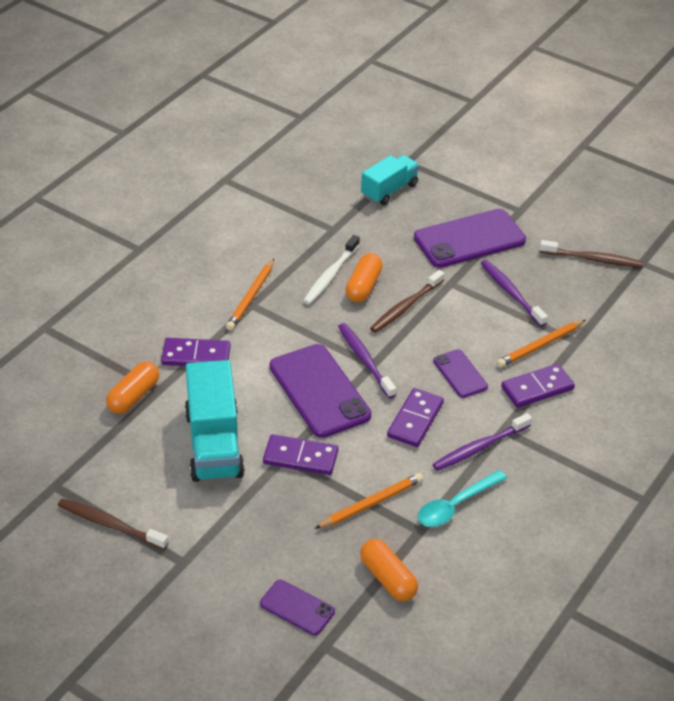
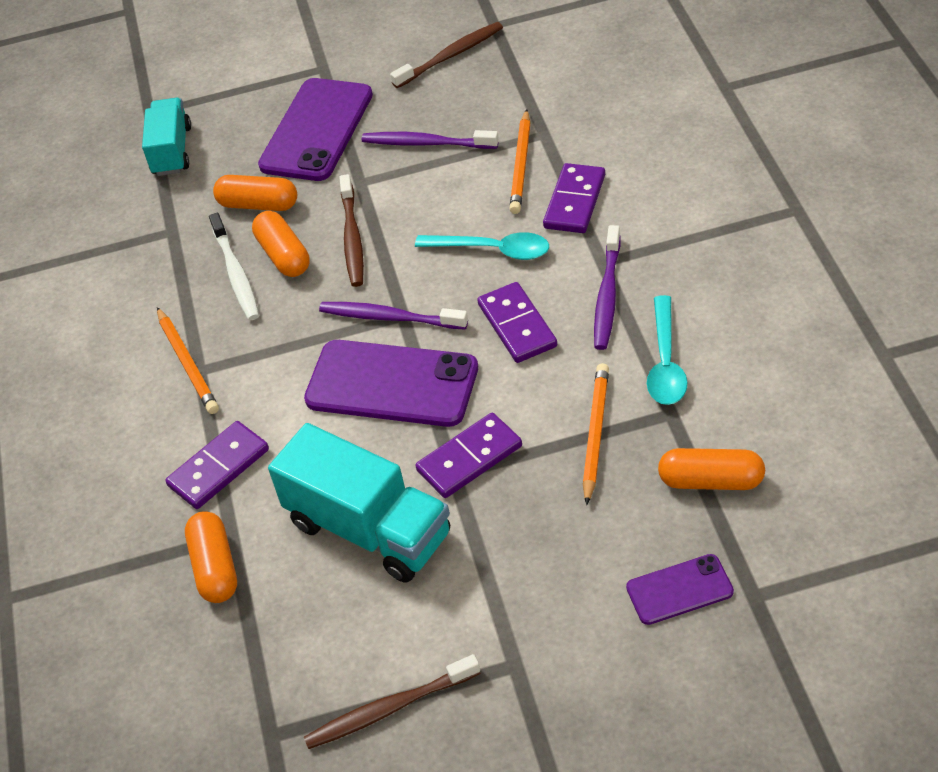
camera: 40 degrees left, 5 degrees up
(388, 251) = (258, 204): none -> orange capsule
(460, 374) = (492, 250): purple phone -> turquoise spoon

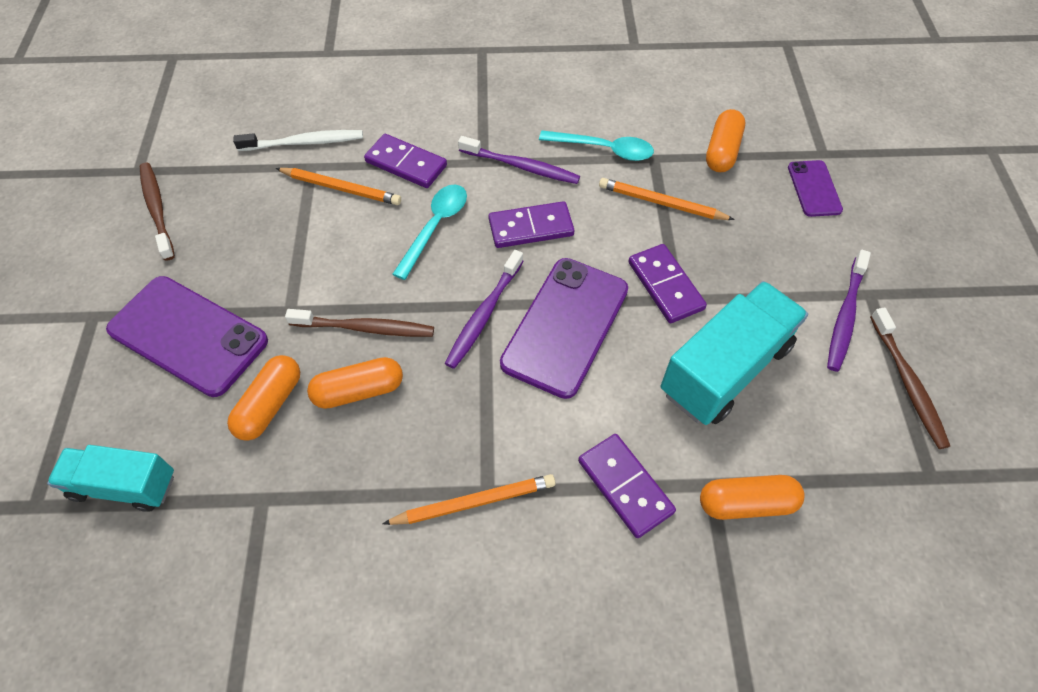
camera: 85 degrees left, 10 degrees up
(236, 274) = (364, 439): white toothbrush -> white toothbrush (304, 142)
(426, 143) = (269, 249): purple toothbrush -> purple toothbrush (845, 316)

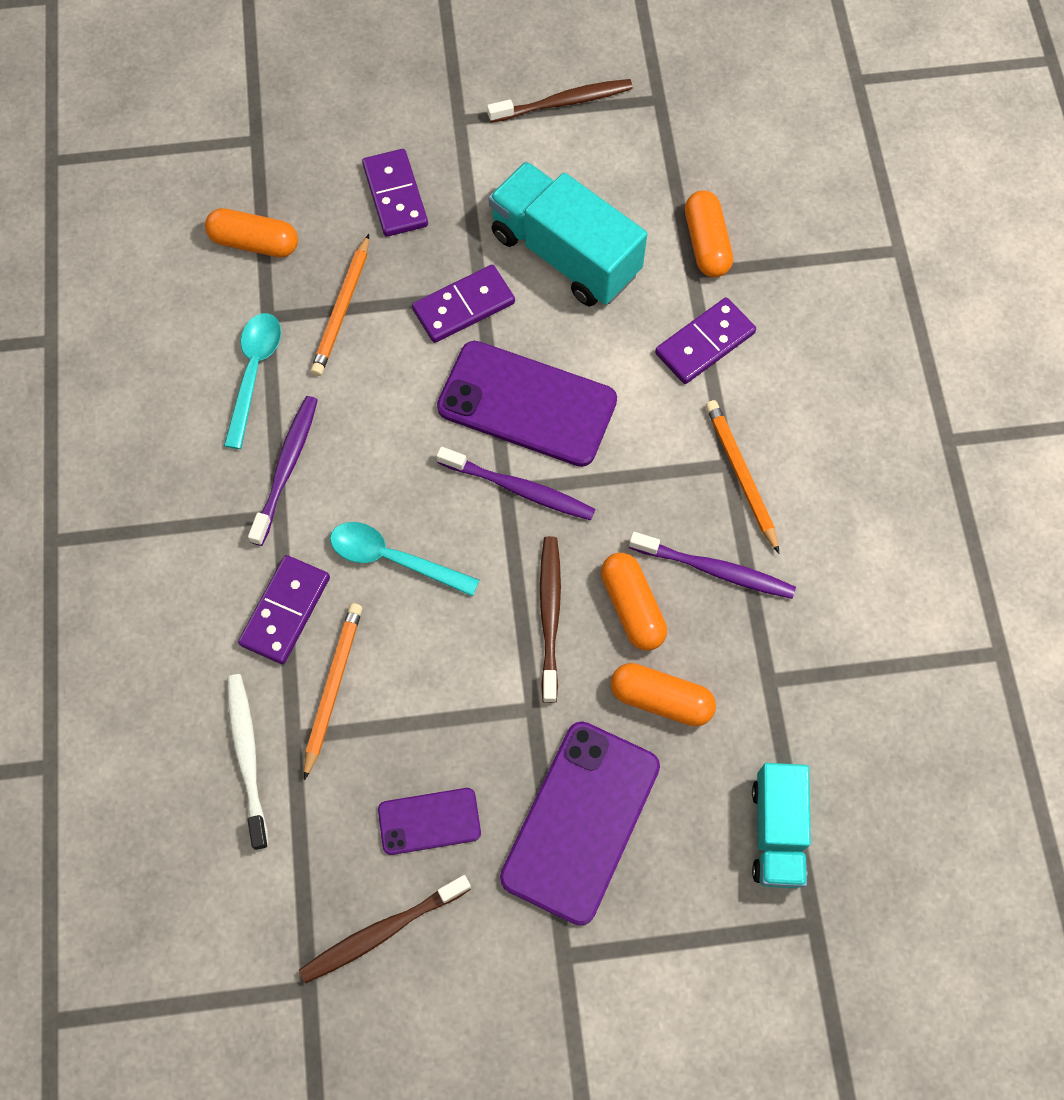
camera: 95 degrees left, 10 degrees up
(531, 227) = (388, 449): purple domino -> purple domino (395, 195)
(814, 188) = (313, 154): purple phone -> purple phone (429, 821)
(845, 316) = (489, 144): purple toothbrush -> purple toothbrush (715, 570)

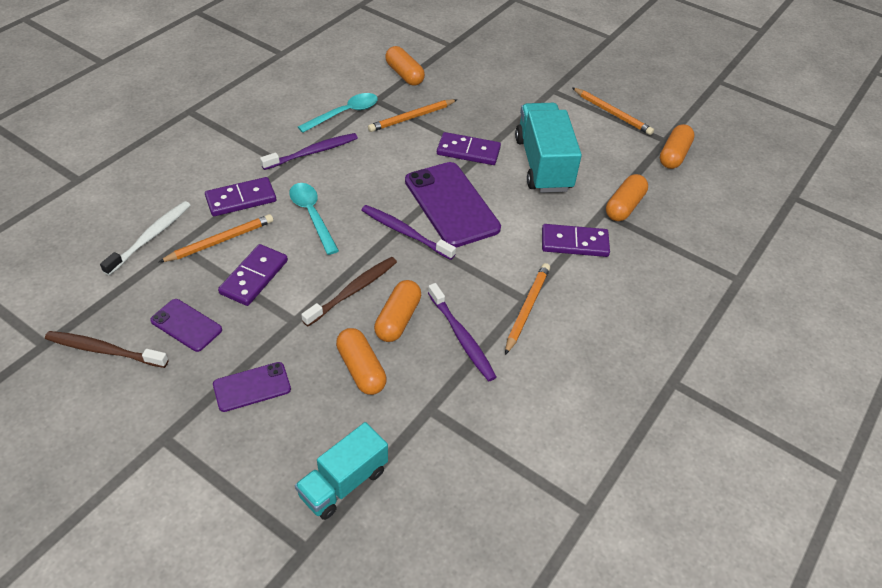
camera: 40 degrees right, 20 degrees down
(395, 195) = (487, 96): purple domino -> purple domino (254, 277)
(519, 489) = (405, 232): purple toothbrush -> purple toothbrush turned 150 degrees clockwise
(563, 102) = (612, 113): brown toothbrush -> orange pencil
(581, 822) = (252, 387): purple phone -> purple phone, size x0.53
(688, 116) = (674, 155): none -> orange capsule

